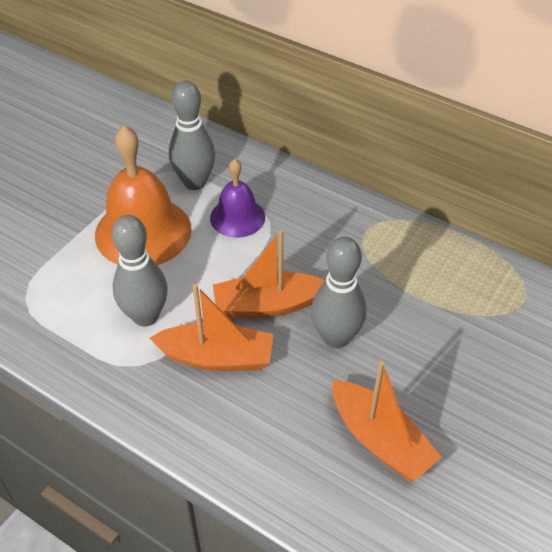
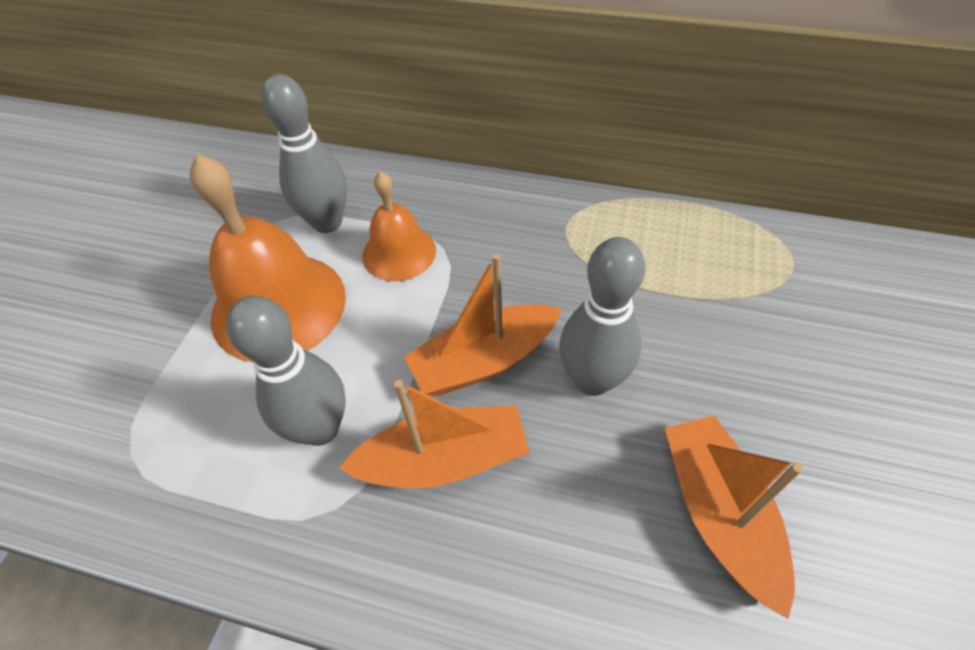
camera: 15 degrees left, 5 degrees up
(237, 217) = (399, 252): purple bell -> orange bell
(380, 439) = (719, 514): orange boat -> orange boat turned 135 degrees counterclockwise

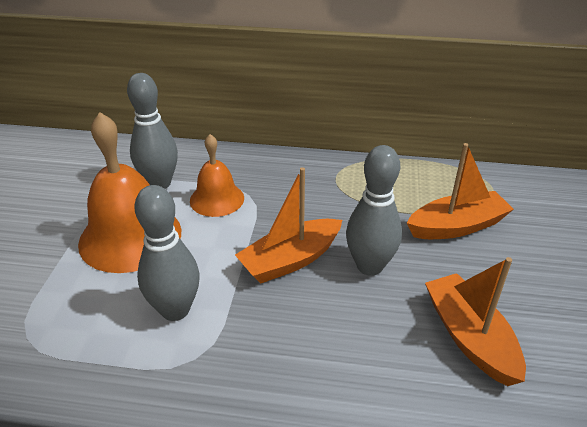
camera: 10 degrees left, 15 degrees down
(444, 460) = (271, 322): orange boat -> orange boat (457, 226)

